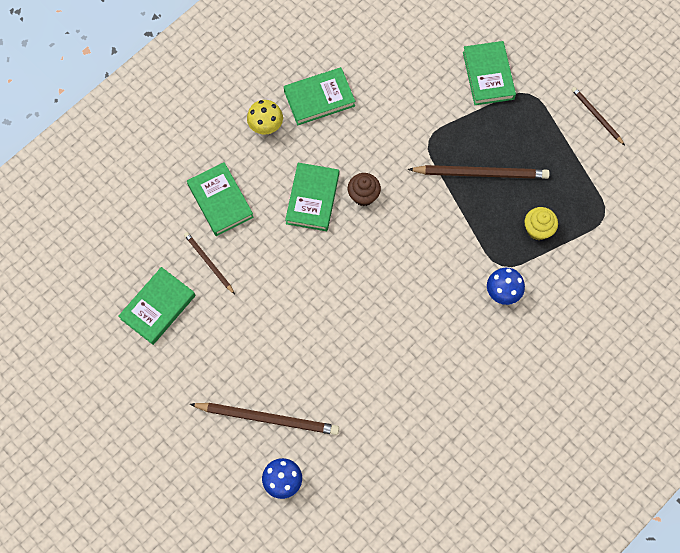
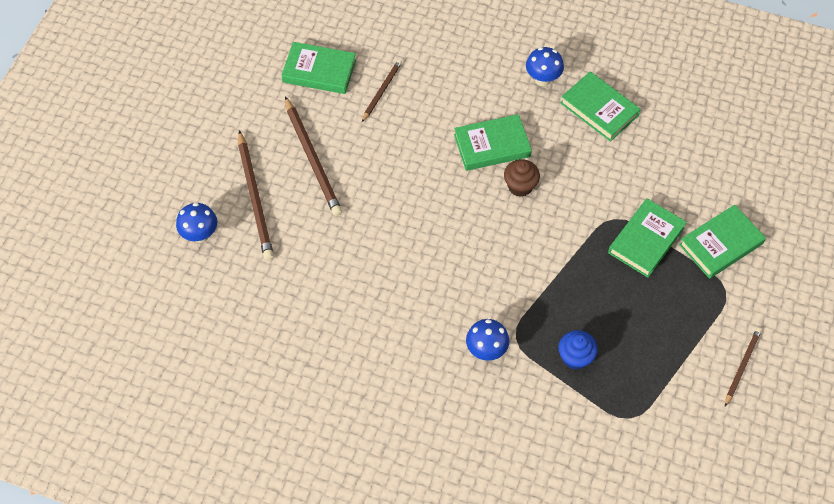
camera: 65 degrees right, 10 degrees down
(220, 201) = (447, 75): green book -> green book (646, 240)
(266, 127) = (542, 79): yellow mushroom -> blue mushroom
(481, 173) = (606, 280): brown pencil -> brown pencil (313, 159)
(538, 229) = (575, 357): yellow cupcake -> blue cupcake

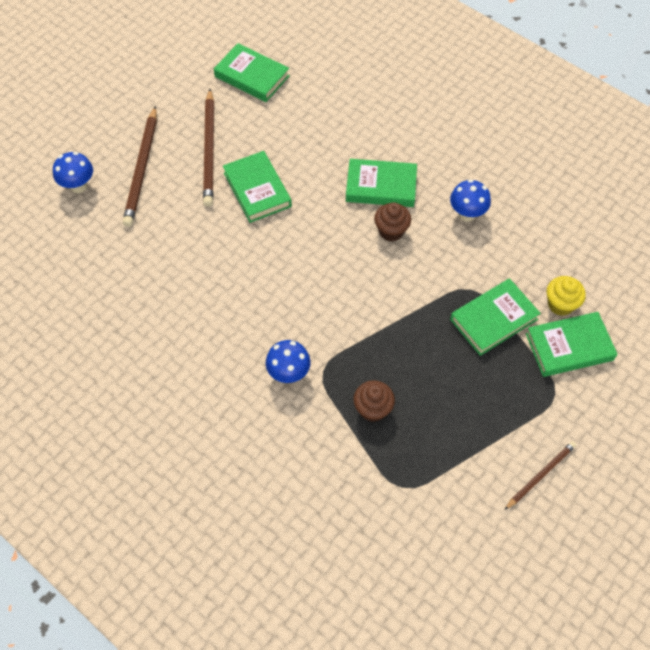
camera: 20 degrees right, 0 degrees up
(382, 91) = (300, 109): brown pencil -> none
(542, 79) = (456, 141): blue mushroom -> blue mushroom (467, 214)
(575, 357) = (372, 409): blue cupcake -> brown cupcake
(599, 109) = (500, 183): green book -> green book (257, 190)
(698, 207) = (560, 304): none -> yellow cupcake

